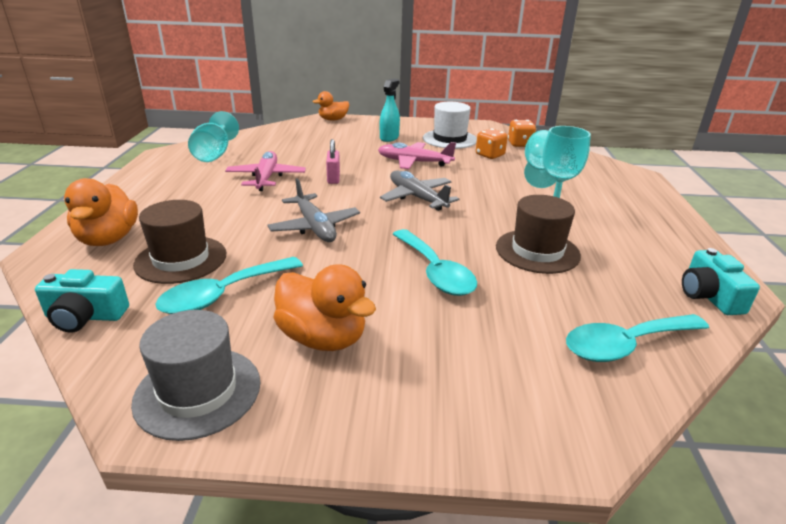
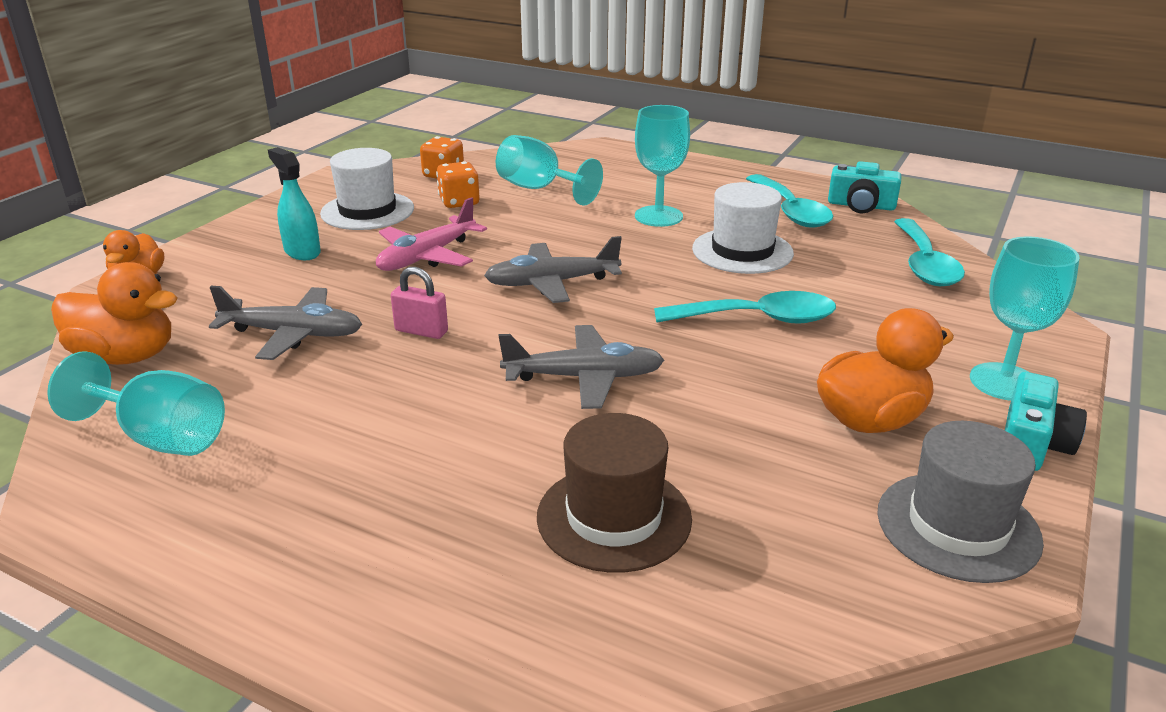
camera: 65 degrees left, 0 degrees up
(85, 316) = (752, 632): turquoise camera -> turquoise camera (1032, 443)
(108, 239) = (477, 604): orange duck -> orange duck (126, 356)
(223, 295) = (743, 484): turquoise spoon -> turquoise spoon (791, 211)
(266, 178) = (354, 393): pink plane -> none
(310, 155) = (293, 334): none -> grey plane
(430, 410) = (1004, 382): none -> turquoise goblet
(537, 251) = (742, 251): brown hat -> white hat

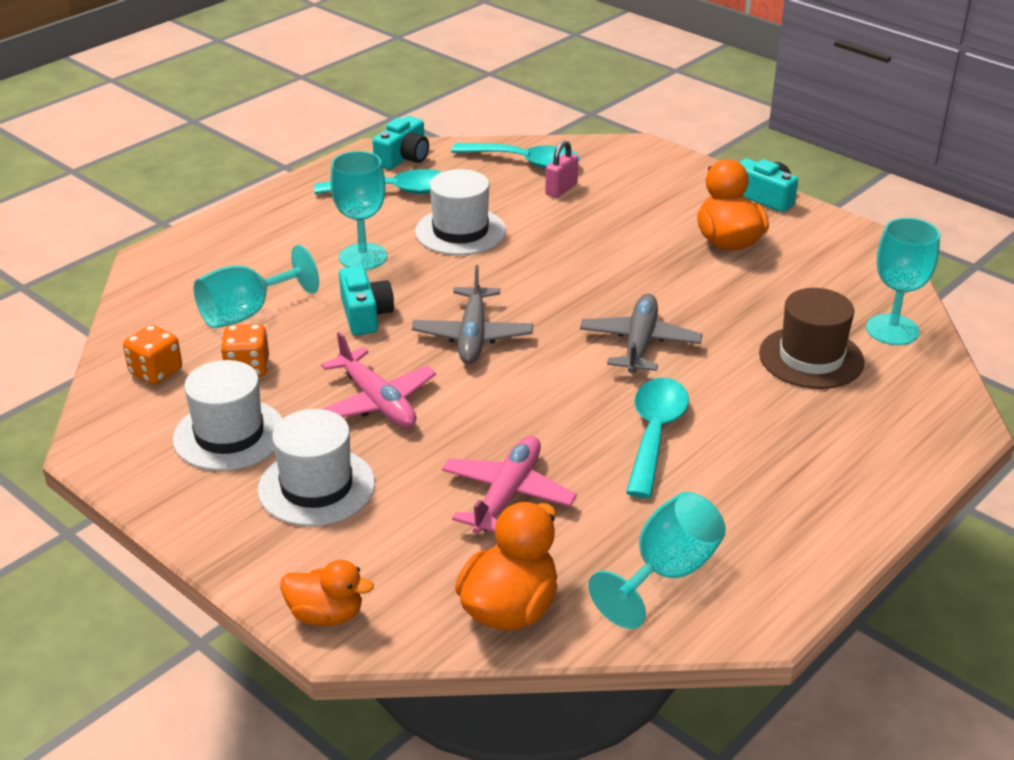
camera: 75 degrees left, 5 degrees up
(293, 334) = (507, 494): grey plane -> pink plane
(302, 252) = (316, 487): turquoise spray bottle -> white hat
(421, 331) = (533, 417): pink padlock -> pink padlock (561, 189)
(562, 231) = (365, 314): none -> turquoise camera
(758, 319) = (580, 251): turquoise spoon -> turquoise spoon (654, 433)
(958, 526) = (837, 244): grey hat -> none
(1004, 382) = (697, 184): turquoise goblet -> turquoise goblet (892, 330)

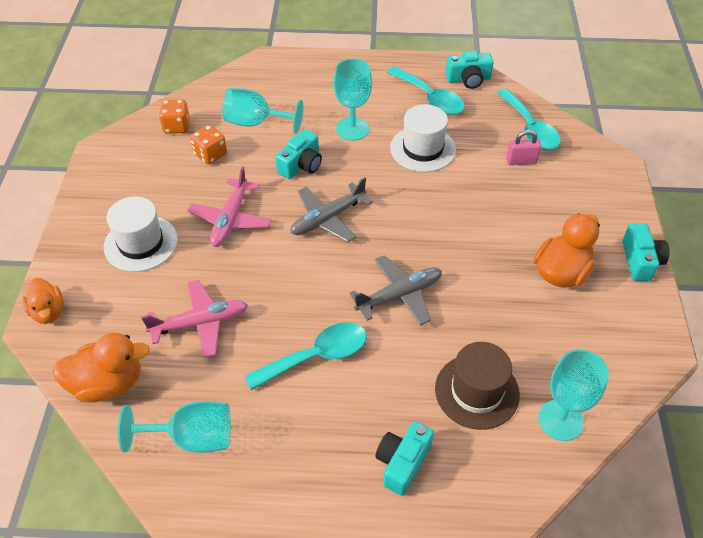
camera: 50 degrees right, 15 degrees up
(229, 435) = (152, 185): white hat -> none
(847, 442) = (402, 462): none -> turquoise camera

